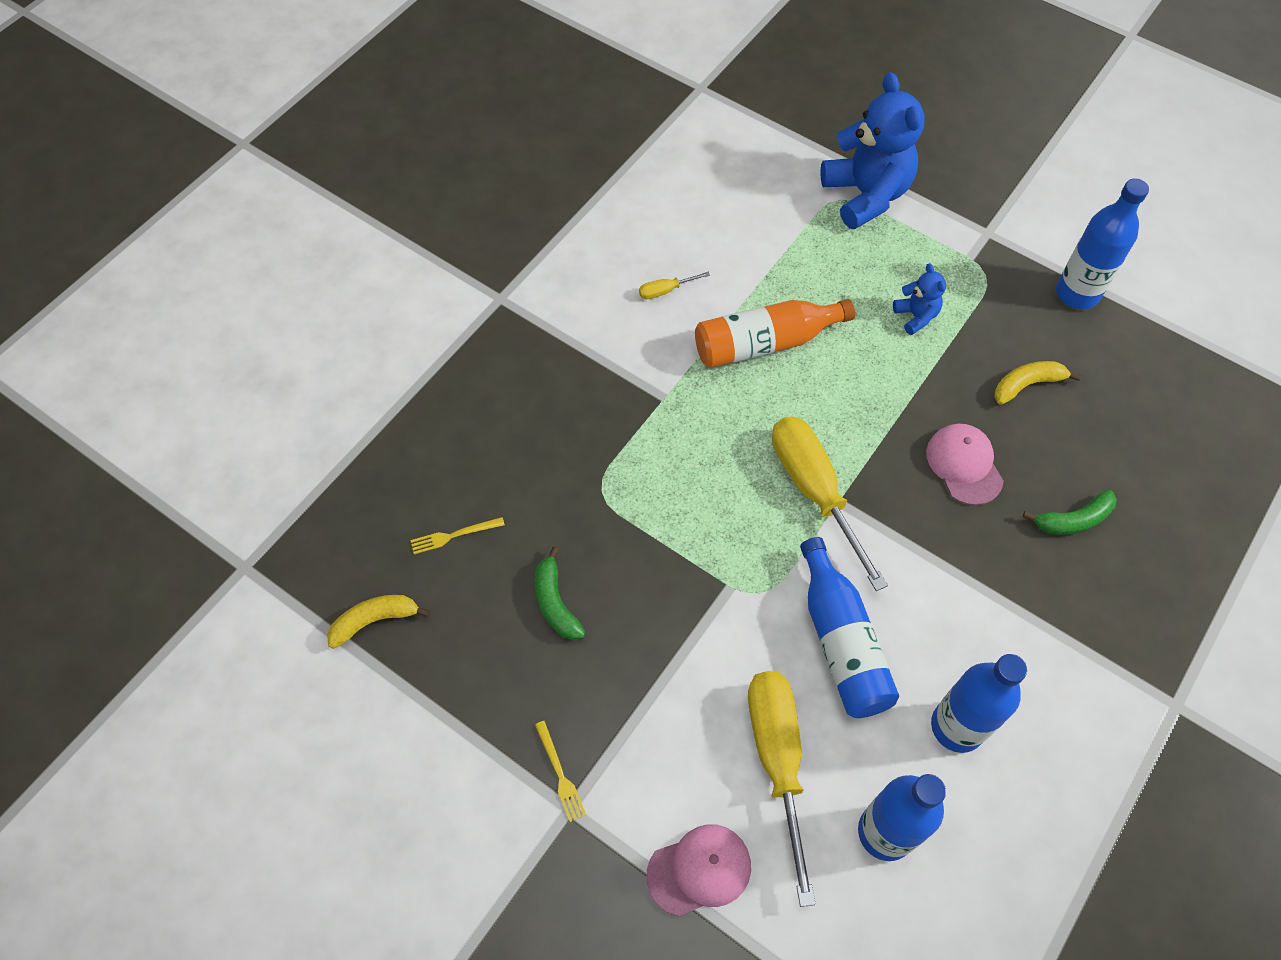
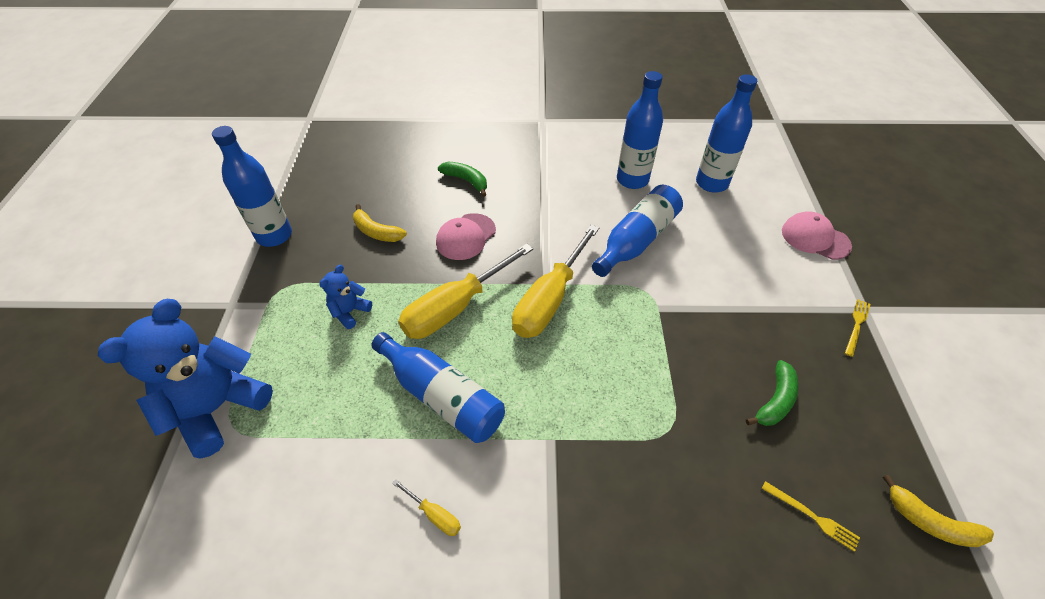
camera: 125 degrees left, 10 degrees down
(765, 343) = (442, 396): orange bottle -> blue bottle
(777, 759) = (728, 236): yellow screwdriver -> yellow screwdriver (454, 308)

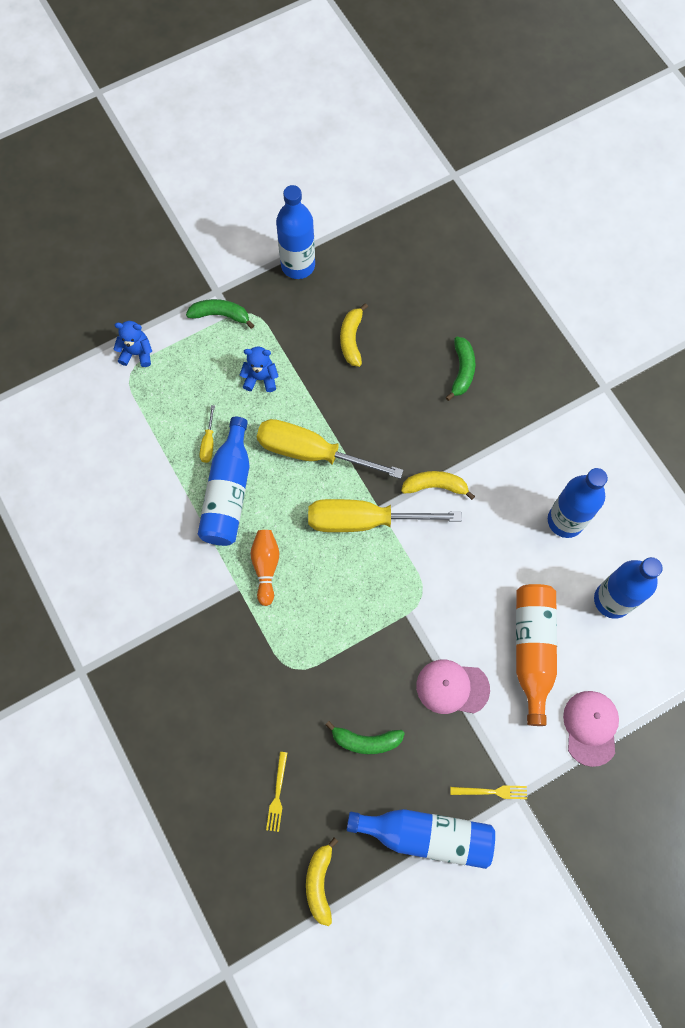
camera: 60 degrees right, 20 degrees up
(218, 408) = (137, 353): blue teddy bear -> blue teddy bear, size x0.47
(257, 313) = (220, 315): none -> green banana
(435, 515) = (143, 541): yellow screwdriver -> yellow screwdriver (208, 443)
(466, 237) = (391, 414): pink cap -> pink cap (452, 687)
(545, 401) = (266, 567): none -> orange bowling pin
(551, 238) = (435, 486): none -> yellow banana
(637, 240) = (480, 561): blue bottle -> blue bottle (426, 835)
(732, 243) = (532, 650): none -> orange bottle

